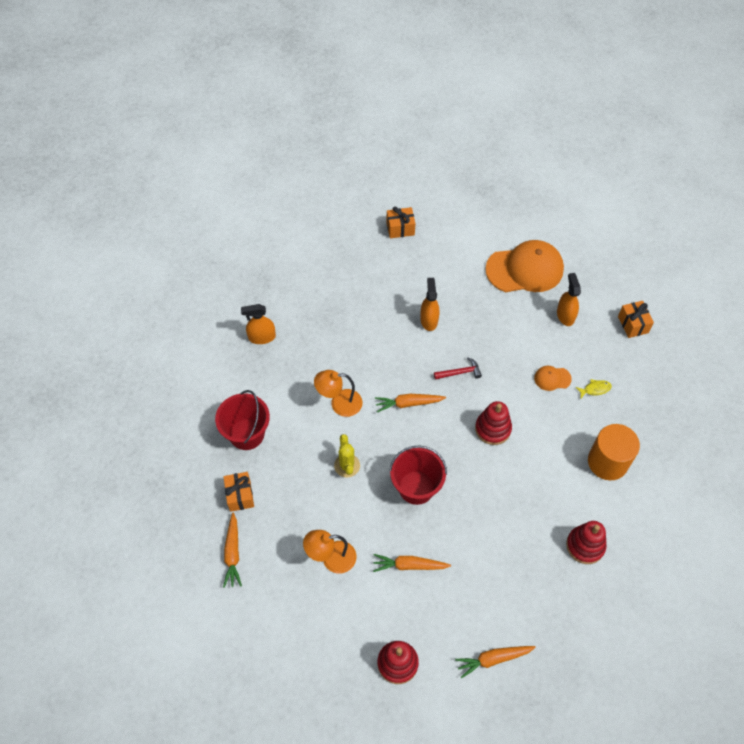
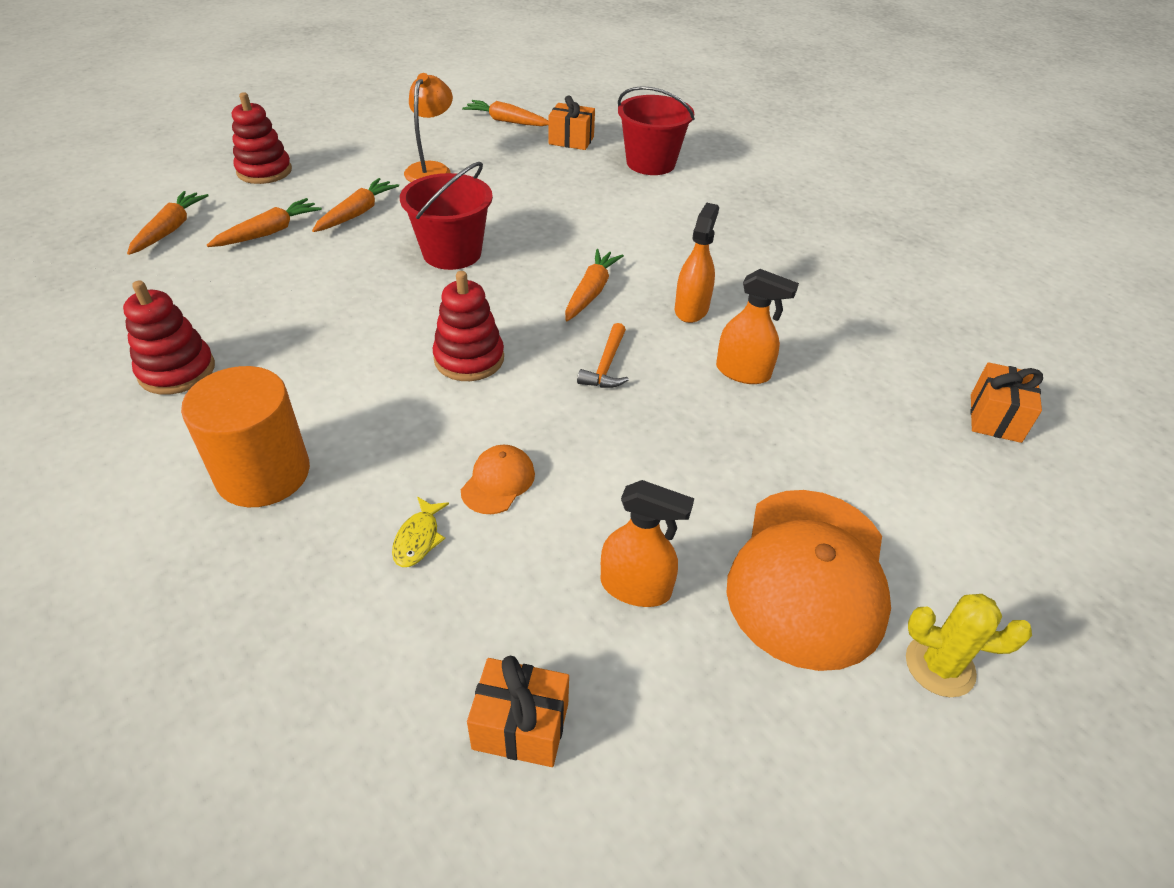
camera: 115 degrees right, 15 degrees down
(262, 337) = (800, 209): orange spray bottle -> orange spray bottle (691, 309)
(339, 403) = (641, 235): orange lamp -> none
(347, 465) = (540, 213): yellow cactus -> yellow cactus (939, 666)
(459, 599) = (269, 232): none -> orange carrot
(460, 372) = (606, 366): red hammer -> orange hammer

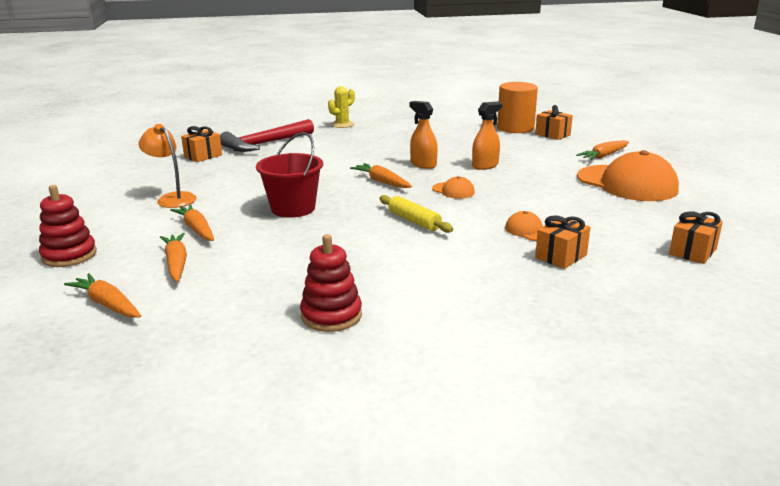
camera: 60 degrees left, 20 degrees down
(263, 473) = (475, 293): orange cylinder -> orange cylinder (515, 128)
(418, 539) = (561, 256): yellow fish -> orange gift
(469, 359) = (414, 221): red stacking toy -> yellow rolling pin
(507, 121) = (144, 167): orange carrot -> orange carrot (604, 156)
(606, 366) = (453, 191): orange hammer -> orange cap
(636, 587) = (619, 215): orange spray bottle -> none
(650, 163) = (265, 144): red bucket -> red hammer
(939, 666) = (681, 175): yellow cactus -> yellow cactus (342, 124)

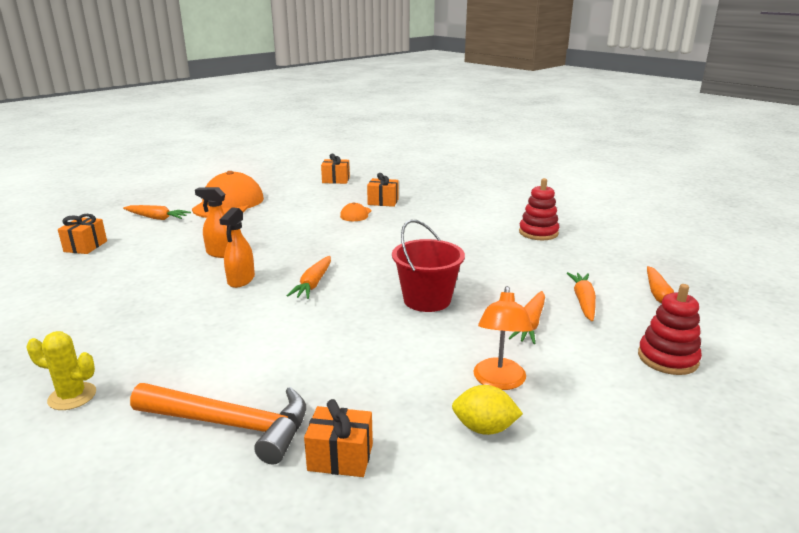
camera: 125 degrees left, 0 degrees up
(154, 183) = (484, 428): none -> yellow lemon
(176, 263) = (583, 301): orange carrot -> orange carrot turned 150 degrees clockwise
(265, 144) = (231, 425): red hammer -> orange hammer
(414, 221) = (386, 247): yellow rolling pin -> none
(453, 191) = (304, 250): orange cap -> none
(515, 128) = (60, 268): orange cylinder -> none

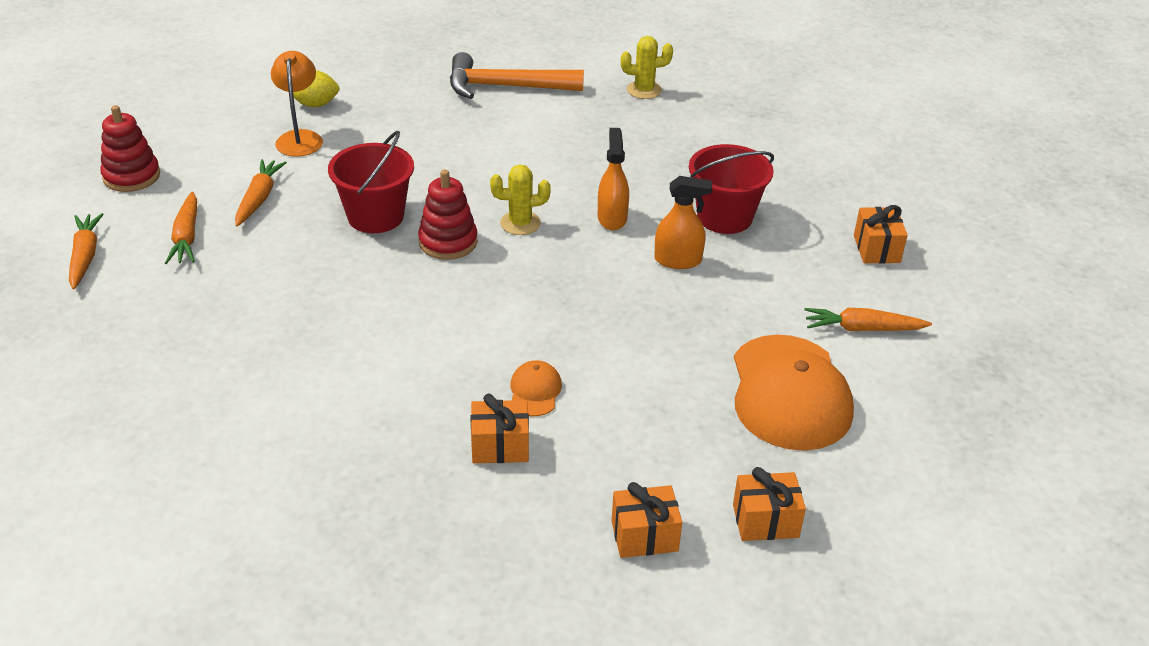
camera: 165 degrees right, 15 degrees up
(158, 272) = (724, 217): none -> red bucket
(313, 284) = (520, 223): orange carrot -> yellow cactus
(340, 457) = (417, 78): orange gift -> orange gift (765, 521)
(538, 233) = (203, 378): red stacking toy -> red stacking toy (448, 242)

